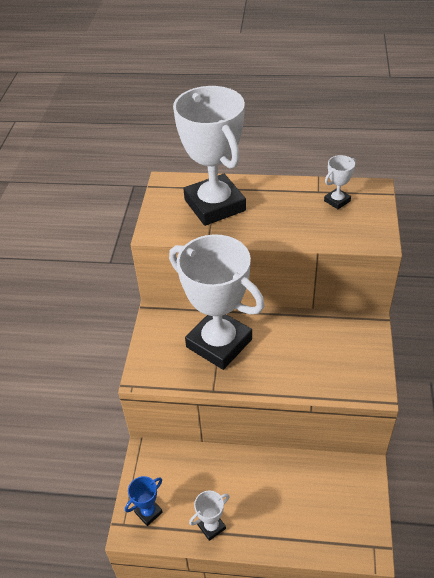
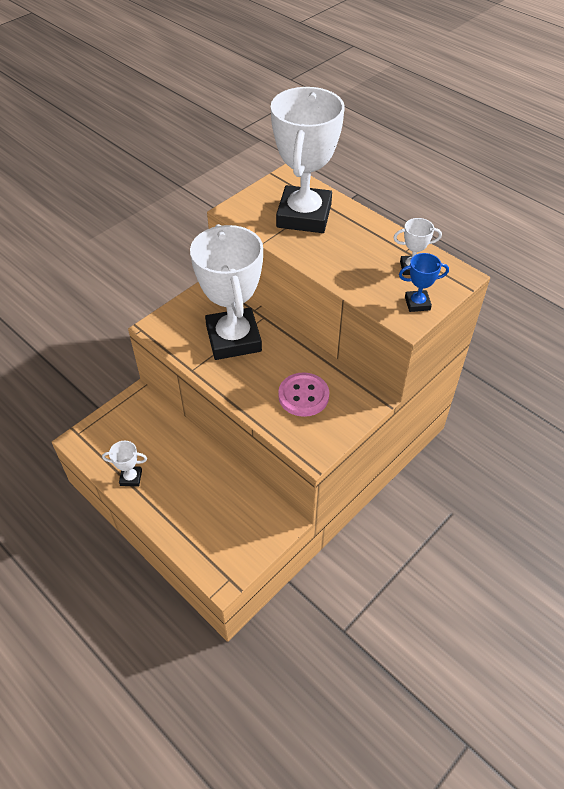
camera: 35 degrees right, 5 degrees up
(148, 512) = (100, 437): blue trophy -> blue trophy (417, 303)
(321, 352) = (303, 396): none -> pink button

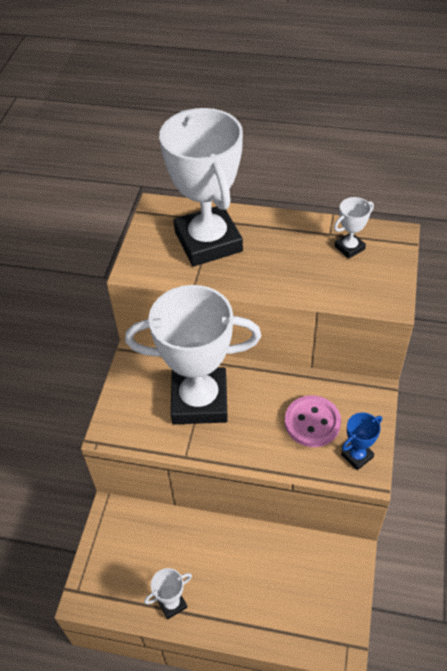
camera: 30 degrees left, 0 degrees up
(233, 339) = (199, 400): white trophy -> white trophy turned 45 degrees counterclockwise
(417, 303) = (384, 281): blue trophy -> blue trophy (357, 456)

